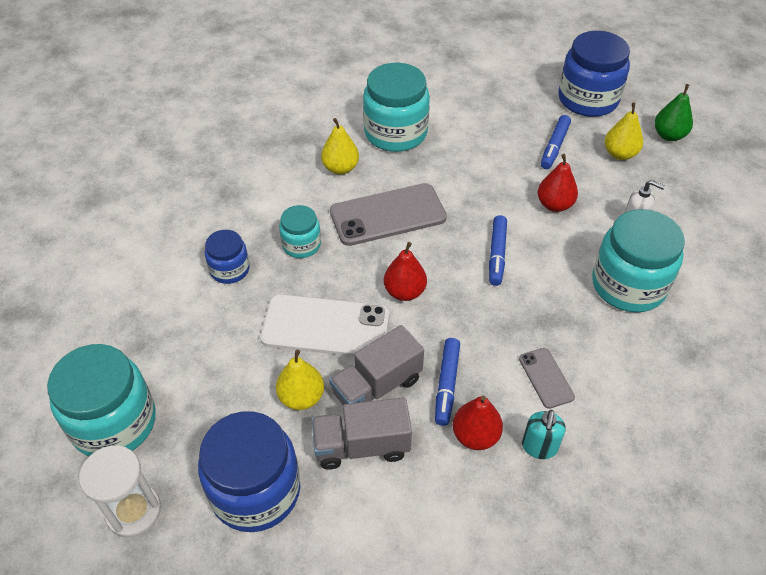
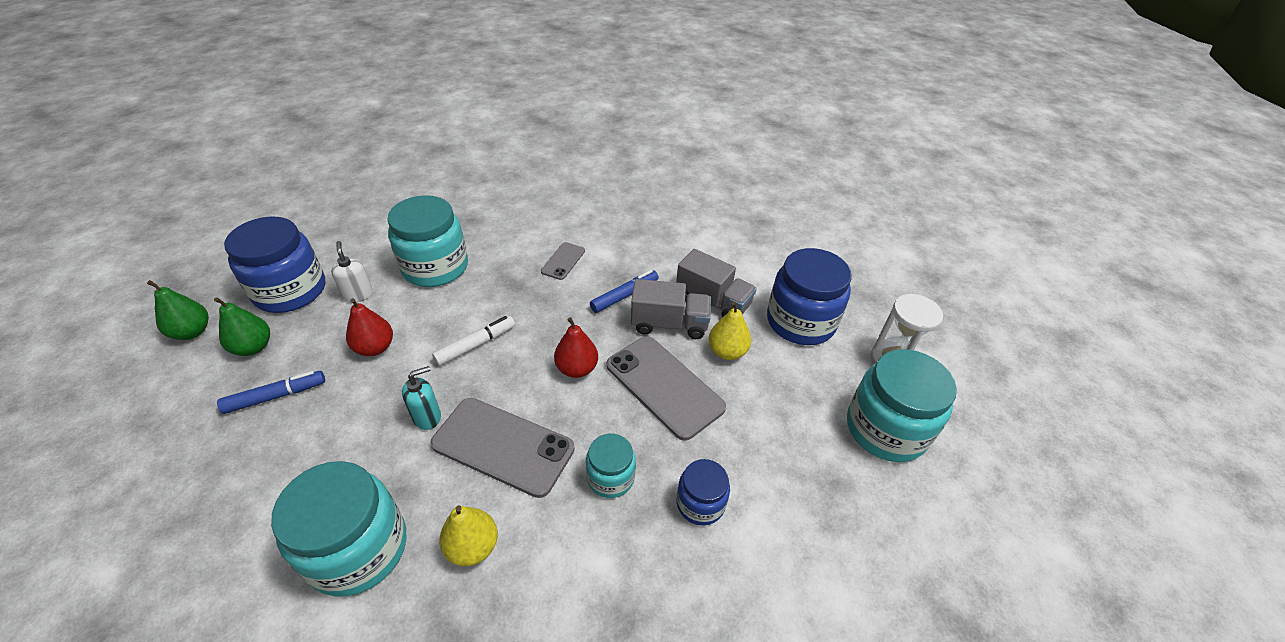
camera: 140 degrees left, 5 degrees down
(325, 327) = (664, 386): white phone -> grey phone
(475, 436) = (641, 264): red pear -> none
(497, 254) = (476, 345): blue marker -> white marker
(539, 447) = (613, 239): turquoise soap dispenser -> turquoise soap dispenser (427, 417)
(588, 99) = (151, 421): blue jar -> blue jar (290, 291)
(619, 154) = (253, 347): yellow pear -> green pear

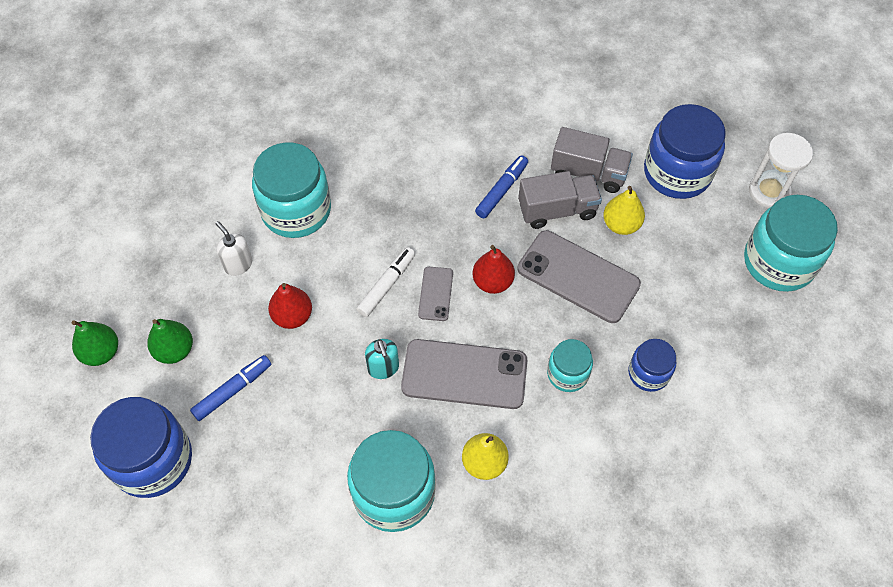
camera: 15 degrees left, 15 degrees up
(290, 291) = (166, 280): blue jar -> blue jar (153, 460)
(427, 417) = (383, 368): turquoise soap dispenser -> turquoise soap dispenser turned 120 degrees clockwise
(563, 261) = (422, 166): grey phone -> grey phone (435, 294)

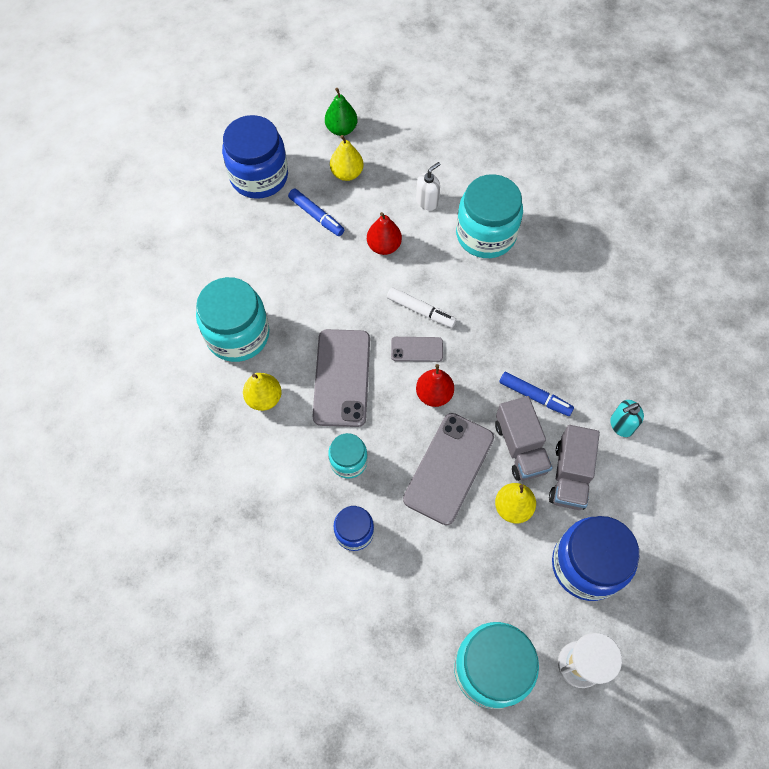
camera: 85 degrees right, 5 degrees up
(174, 350) = (347, 173): green pear -> yellow pear
(383, 368) = (343, 316): turquoise soap dispenser -> turquoise soap dispenser (621, 425)

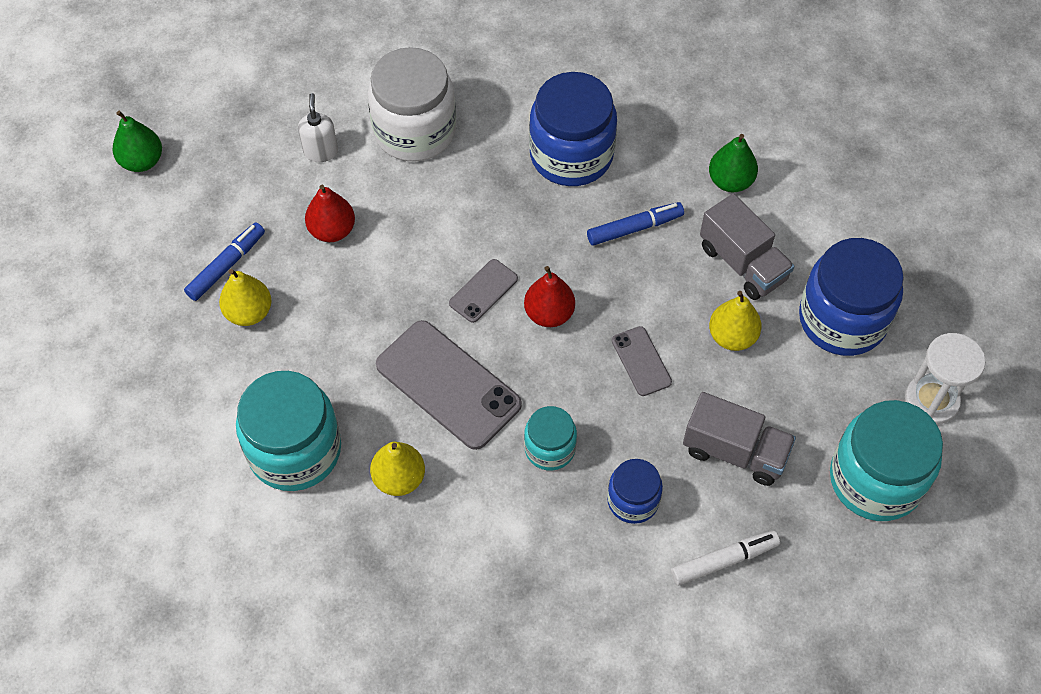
camera: 50 degrees left, 5 degrees down
(259, 176) = (113, 284): blue jar -> blue jar (571, 155)
(316, 216) = (226, 266): blue marker -> blue marker turned 45 degrees counterclockwise
(347, 173) = (205, 198): yellow pear -> yellow pear (249, 312)
(421, 310) = (443, 254): white marker -> white marker (724, 560)
(448, 468) = (641, 361): grey phone -> grey phone, size x0.51
(485, 234) = (414, 131): turquoise jar -> white jar
(520, 447) = (676, 282): grey truck -> grey truck (735, 451)
(621, 425) = (730, 181): turquoise soap dispenser -> green pear

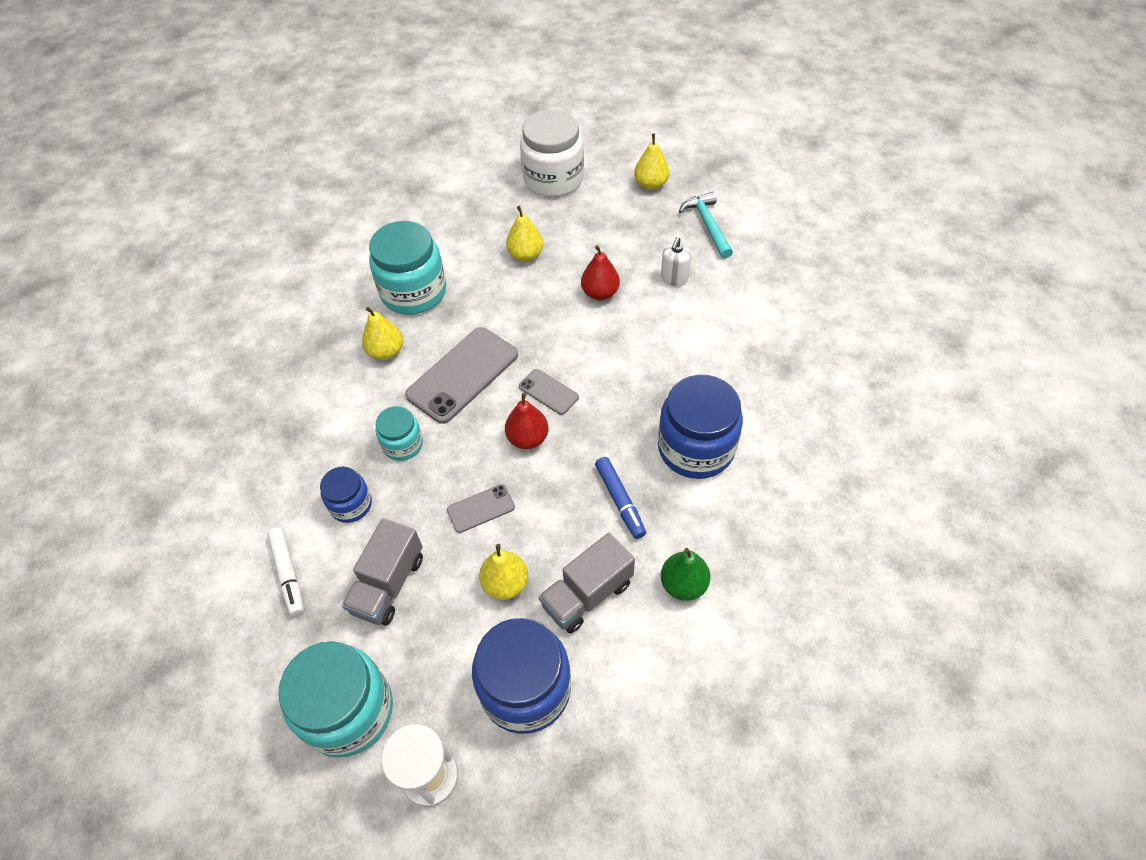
camera: 90 degrees right, 5 degrees down
(142, 161) = (651, 184): green pear -> yellow pear
(226, 266) = (564, 239): blue marker -> none
(234, 108) = (707, 225): none -> turquoise hammer
(321, 151) = (674, 279): white soap dispenser -> white soap dispenser turned 120 degrees clockwise
(414, 131) = (704, 335): white jar -> white jar (553, 179)

